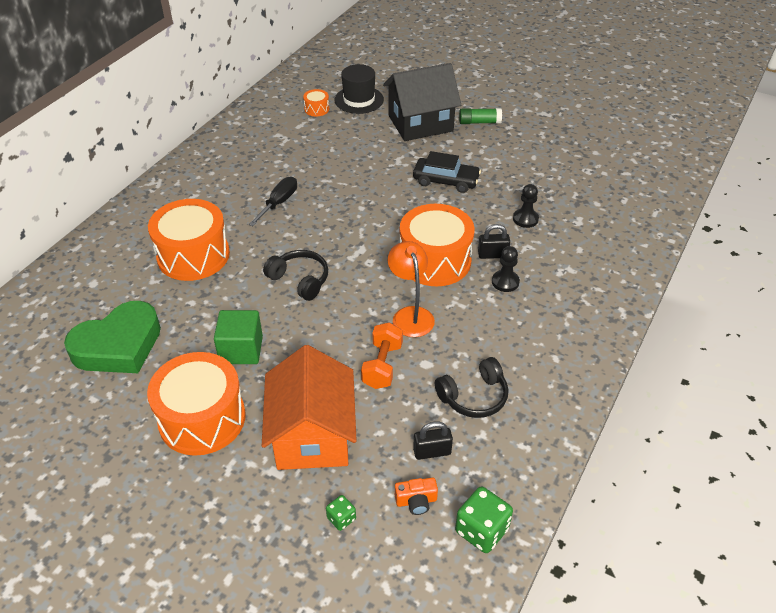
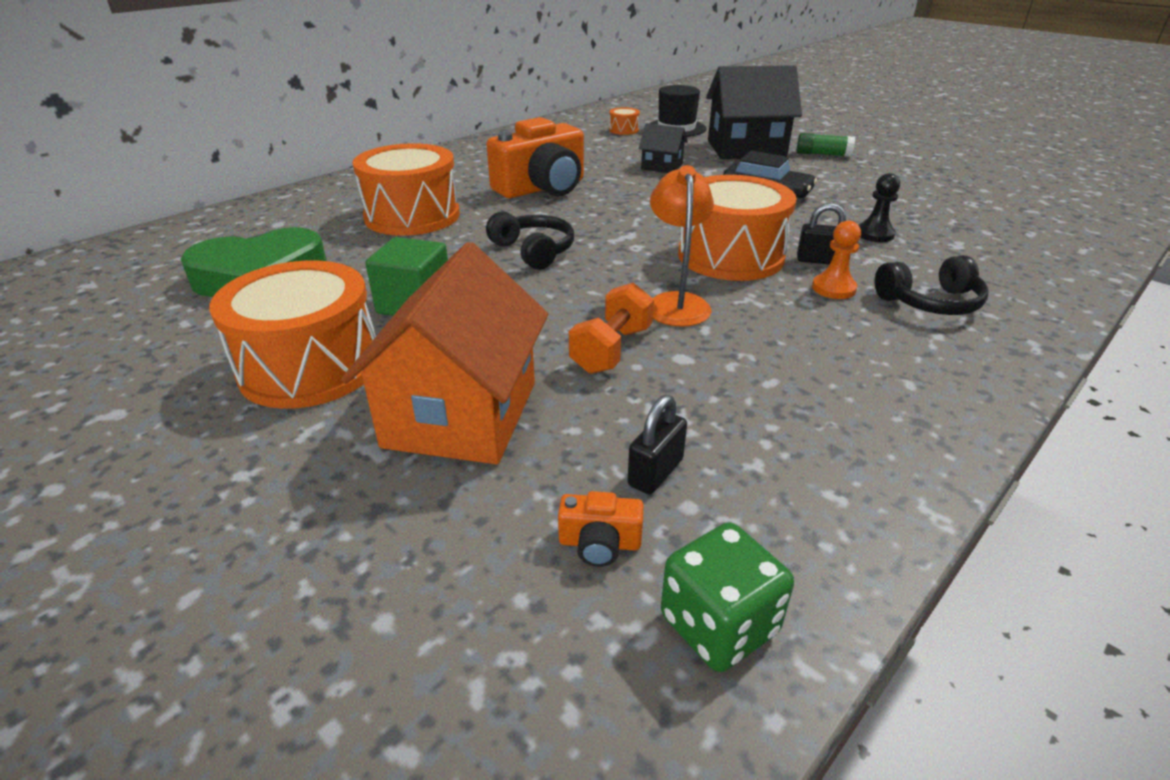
camera: 15 degrees right, 10 degrees down
(279, 203) = (542, 188): black screwdriver -> orange camera
(341, 518) = (448, 542): green dice -> none
(361, 159) = (662, 166): none -> black house
(432, 452) = (655, 472): black padlock -> black padlock turned 60 degrees counterclockwise
(474, 396) = (753, 410): black headphones -> black headphones (930, 302)
(505, 282) = (833, 288): black pawn -> orange pawn

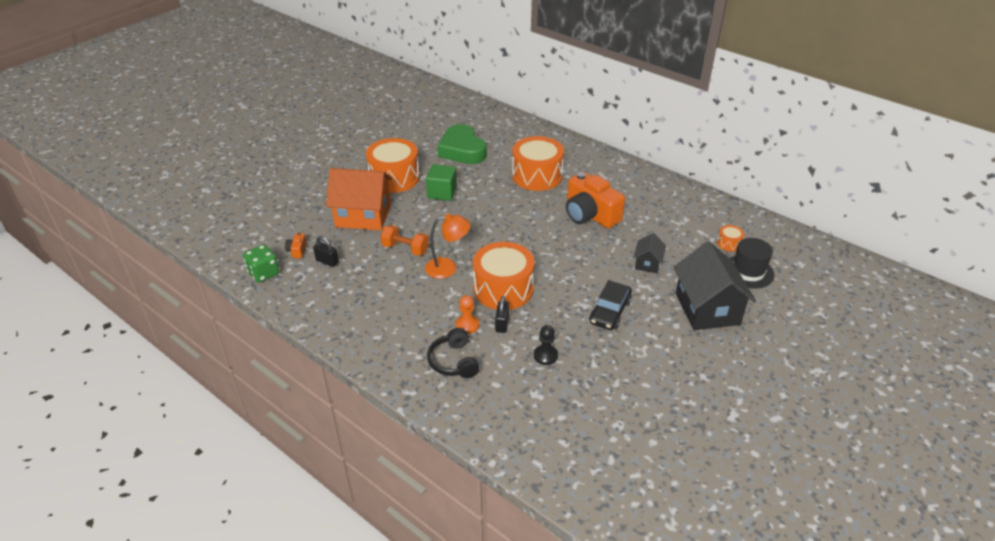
camera: 85 degrees right, 5 degrees up
(533, 251) = (499, 219): black headphones -> none
(823, 154) = (711, 353): green glue stick -> none

